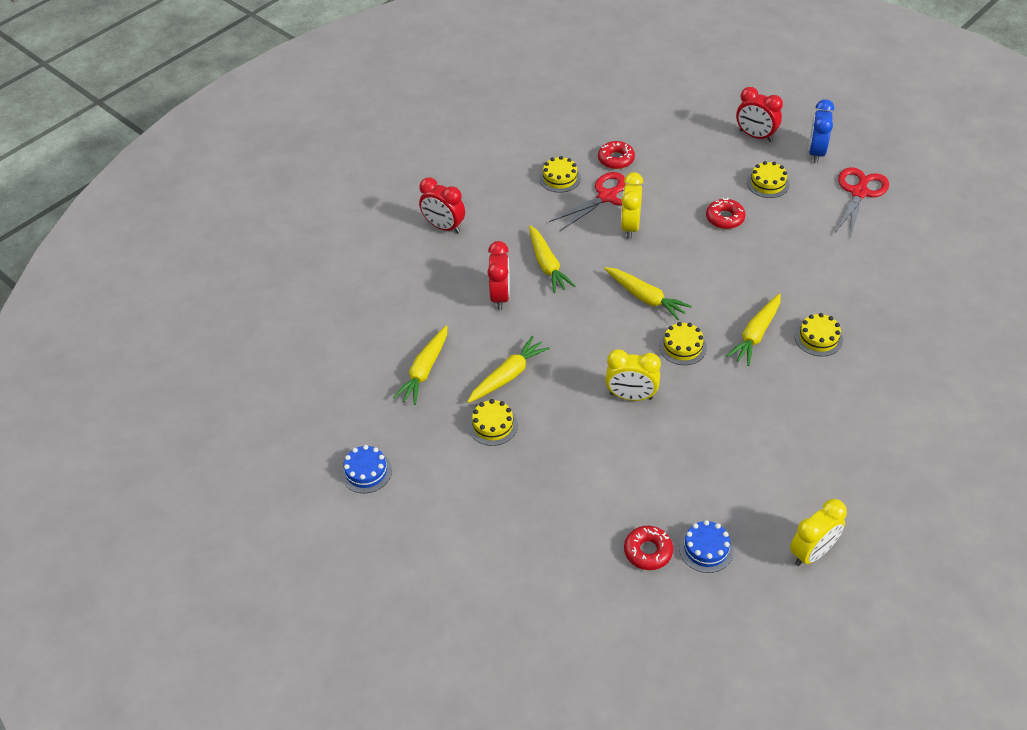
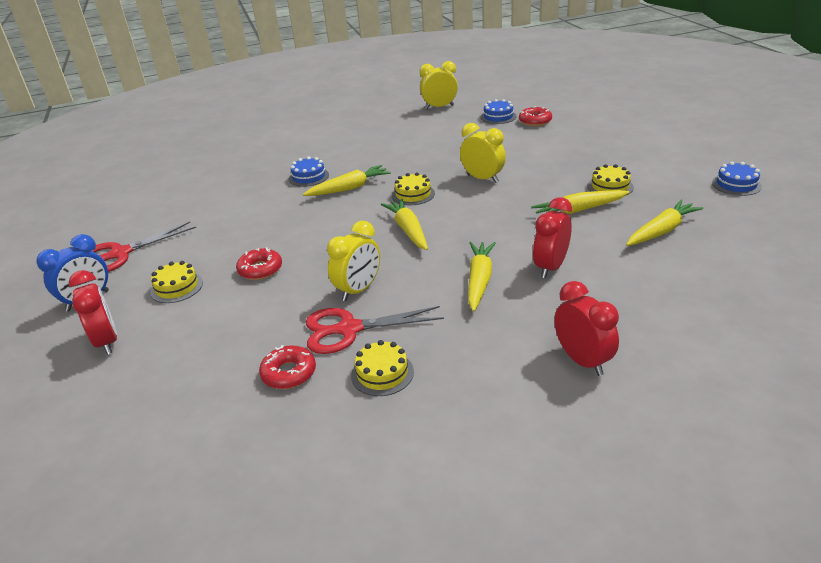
camera: 150 degrees left, 15 degrees down
(818, 338) = (309, 177): yellow cake -> blue cake

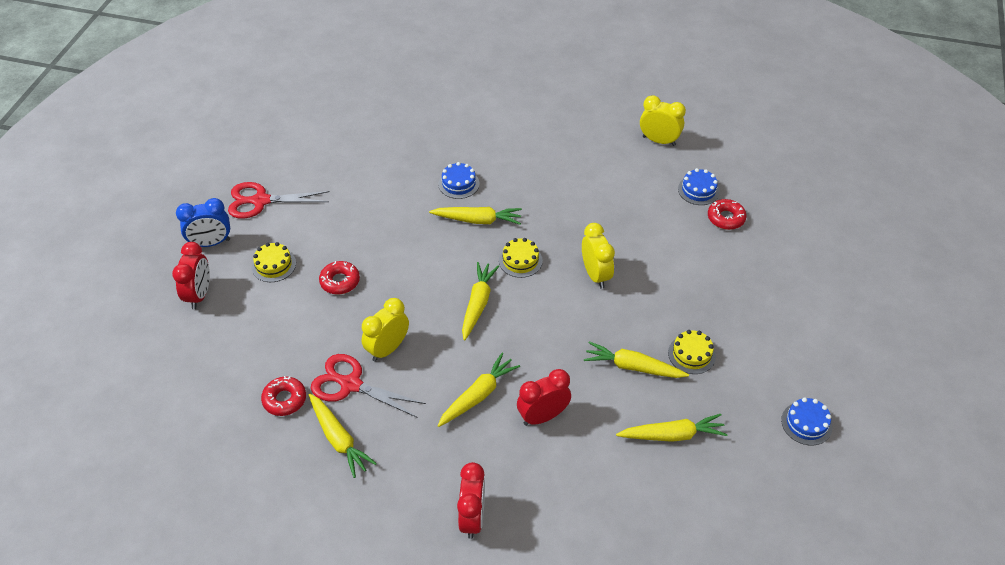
camera: 30 degrees right, 15 degrees up
(358, 290) = (387, 349): yellow clock -> yellow clock turned 150 degrees clockwise
(382, 373) = (339, 439): yellow cake -> yellow carrot

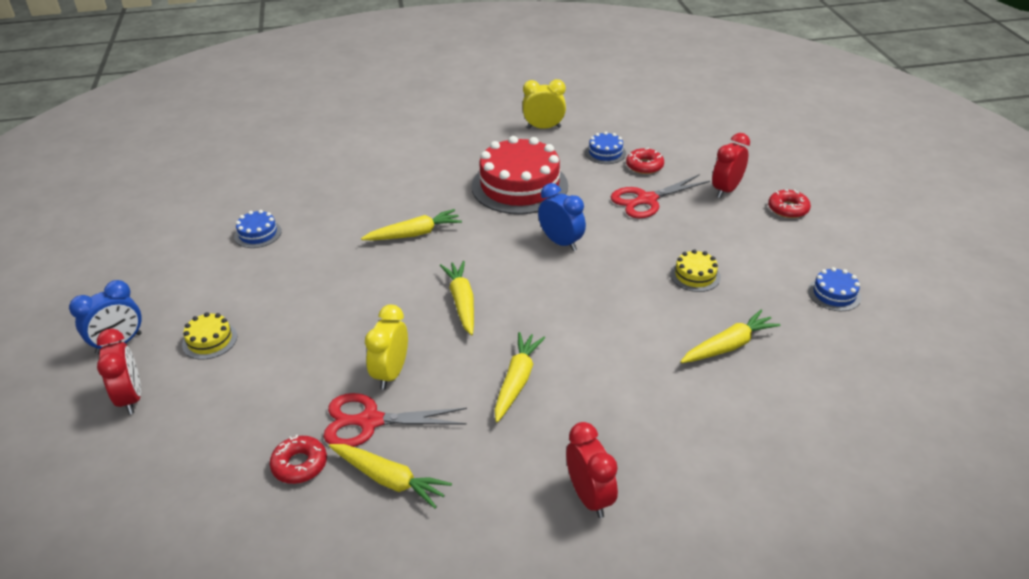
camera: 25 degrees left, 10 degrees down
(261, 201) = (160, 287): red scissors -> red scissors (647, 200)
(340, 281) = (298, 331): red donut -> red donut (788, 209)
(459, 184) = (375, 211): blue cake -> blue cake (258, 234)
(520, 260) = (480, 253): yellow cake -> none
(543, 416) = (595, 375): red clock -> red clock (726, 190)
(595, 275) = (561, 242): yellow clock -> blue clock
(596, 201) = (519, 186): none -> red cake
(632, 367) = (650, 303): yellow carrot -> none

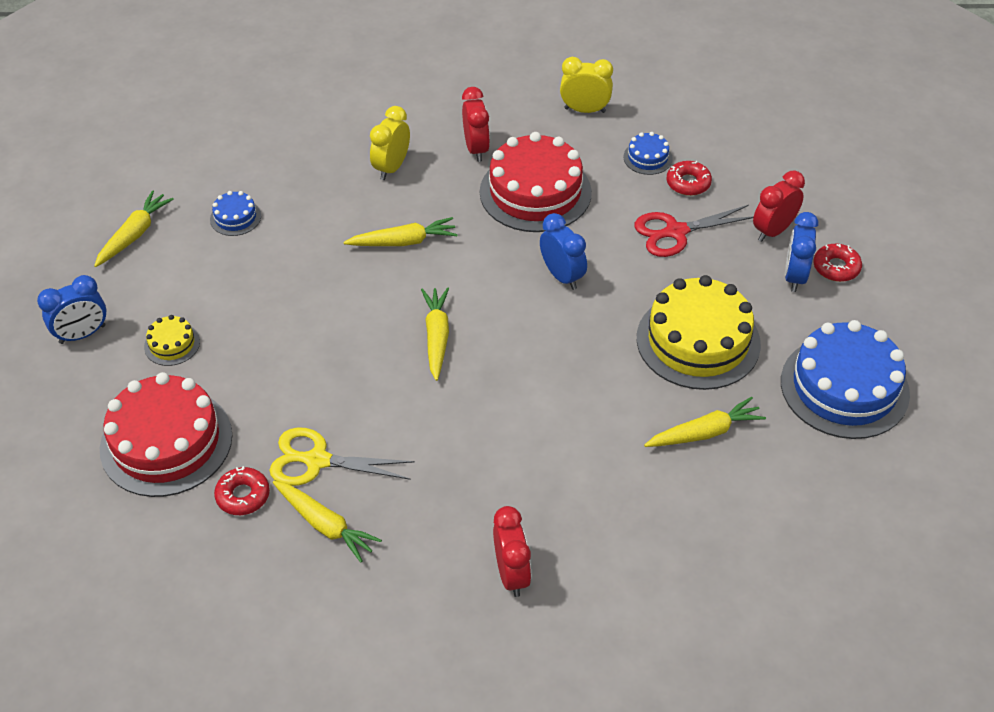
camera: 10 degrees right, 10 degrees up
(131, 398) = (90, 398): red clock -> red clock (476, 149)
(213, 426) = (166, 442): none -> red cake
(370, 421) = (317, 460): red scissors -> yellow scissors
(391, 373) = (347, 410): yellow clock -> yellow clock (392, 168)
(517, 381) = (472, 439): yellow carrot -> yellow carrot (134, 234)
(695, 275) = (698, 341): yellow cake -> yellow cake, size x2.23
(757, 219) = (794, 276): none -> blue clock
(834, 294) = (844, 387): blue cake -> blue cake, size x2.23

